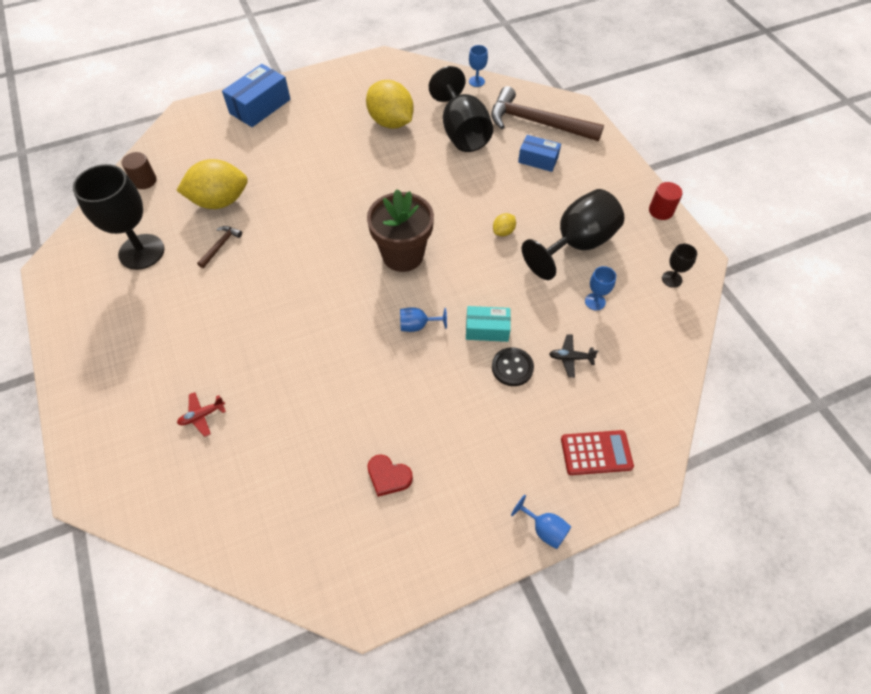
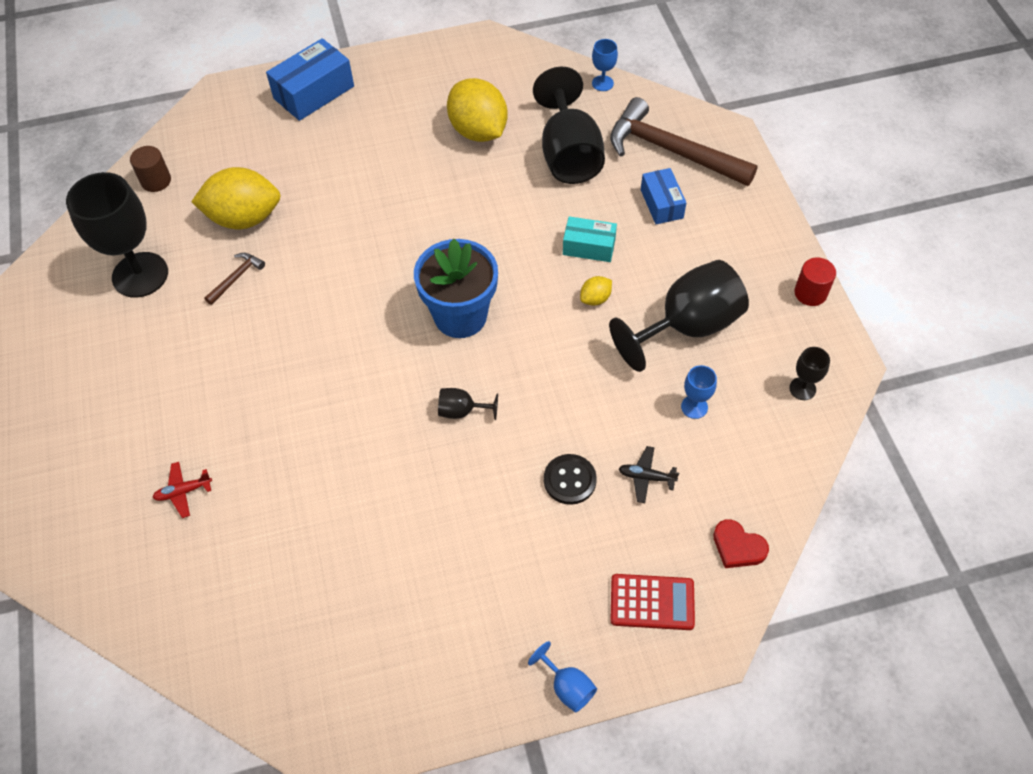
camera: 10 degrees right, 0 degrees up
(388, 476) = (391, 596): red heart -> red heart (738, 547)
(403, 255) = (460, 316): brown flower pot -> blue flower pot
(417, 325) = (462, 411): blue goblet -> black goblet
(487, 329) = (548, 427): turquoise box -> turquoise box (589, 247)
(538, 160) = (661, 204): blue box -> blue box turned 45 degrees clockwise

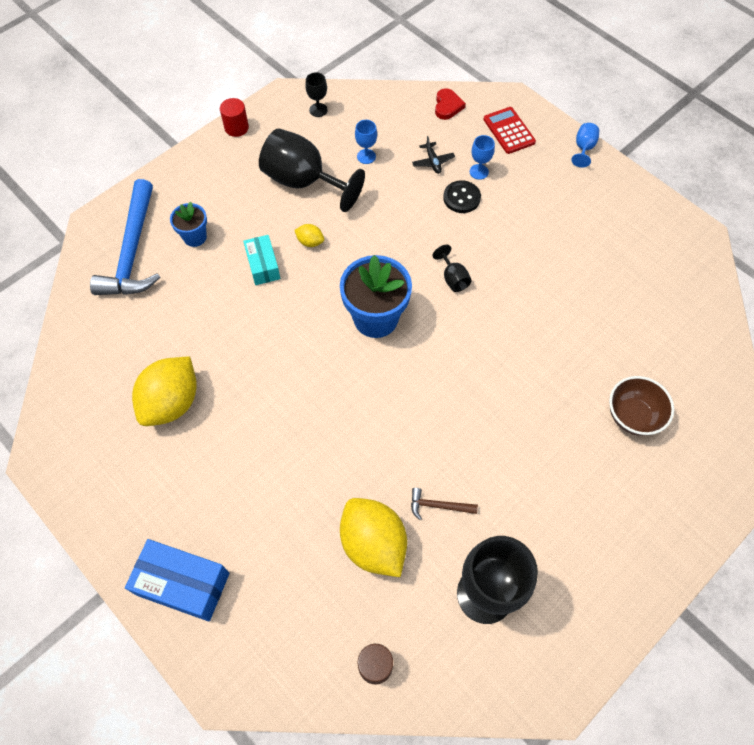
camera: 120 degrees left, 5 degrees up
(183, 492) = (632, 416): red plane -> brown bowl
(569, 154) = (169, 320): black goblet -> none
(602, 83) = (68, 332): blue goblet -> blue goblet (479, 172)
(661, 204) = (195, 237): blue box -> blue flower pot
(671, 151) = (132, 251): brown hammer -> blue hammer

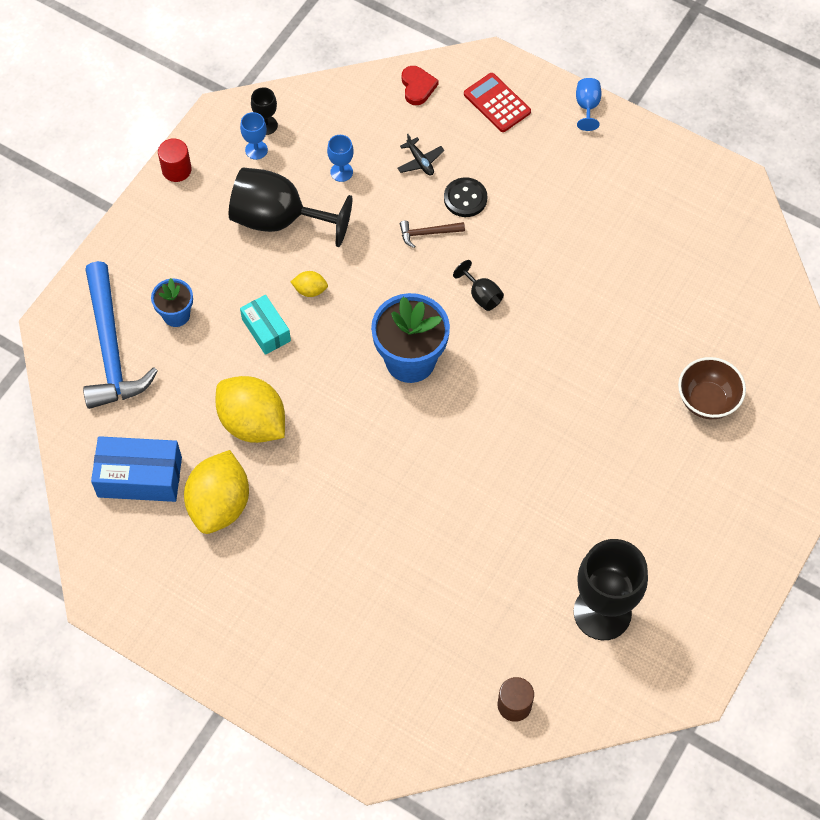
camera: 15 degrees left, 0 degrees up
(183, 584) = (299, 680): blue box -> blue box (140, 477)
(373, 544) = (478, 593): yellow lemon -> yellow lemon (252, 423)
(438, 506) = (533, 540): brown hammer -> brown hammer (427, 233)
(479, 172) = (476, 162): blue goblet -> blue goblet (256, 150)

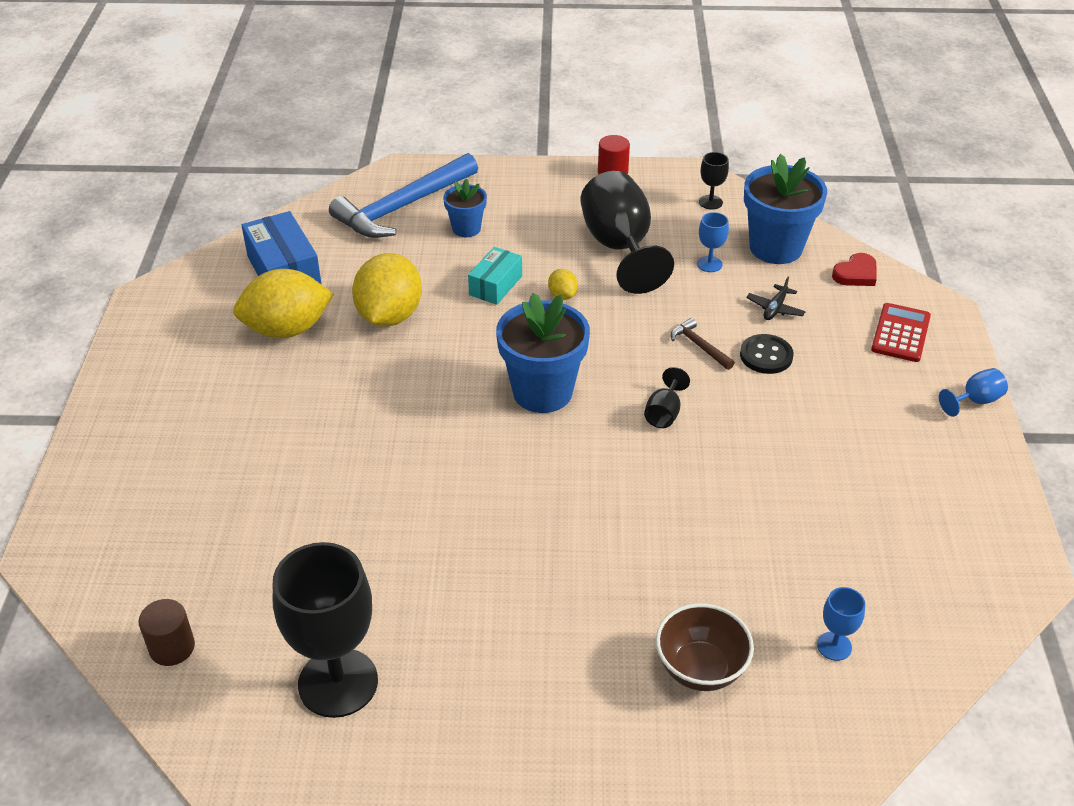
camera: 60 degrees right, 20 degrees down
(256, 150) = (679, 206): blue goblet -> blue goblet (834, 646)
(353, 117) = (775, 248): none -> blue flower pot

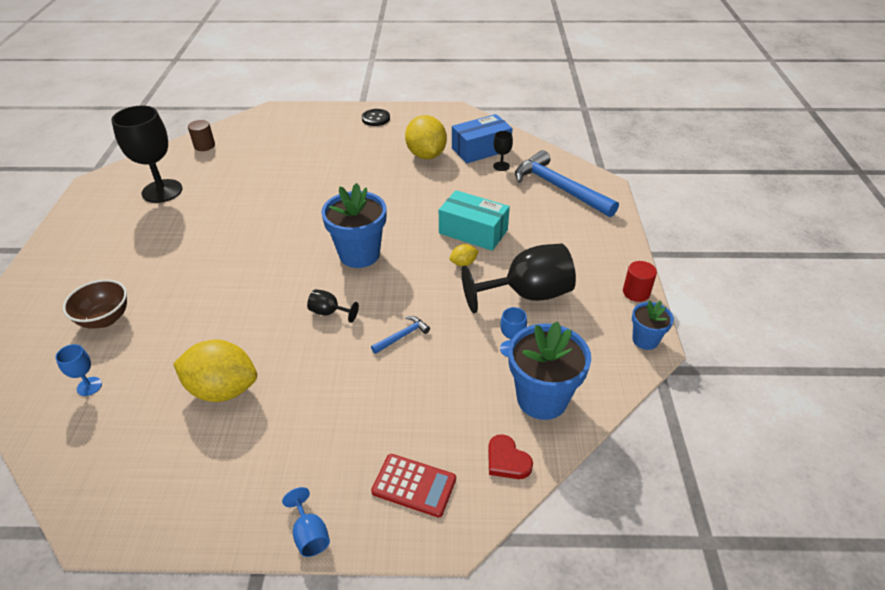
camera: 90 degrees right, 0 degrees up
(389, 316) = (439, 189): yellow lemon -> yellow lemon (223, 389)
(466, 228) = (539, 216): blue flower pot -> blue flower pot (645, 340)
(495, 285) = (473, 231): turquoise box -> turquoise box, size x1.59
(699, 346) = (402, 336): brown hammer -> blue hammer
(710, 202) = (607, 356): black goblet -> black goblet (501, 166)
(766, 356) = (388, 377): black button -> black button (376, 118)
(775, 308) = (450, 389): black plane -> none

